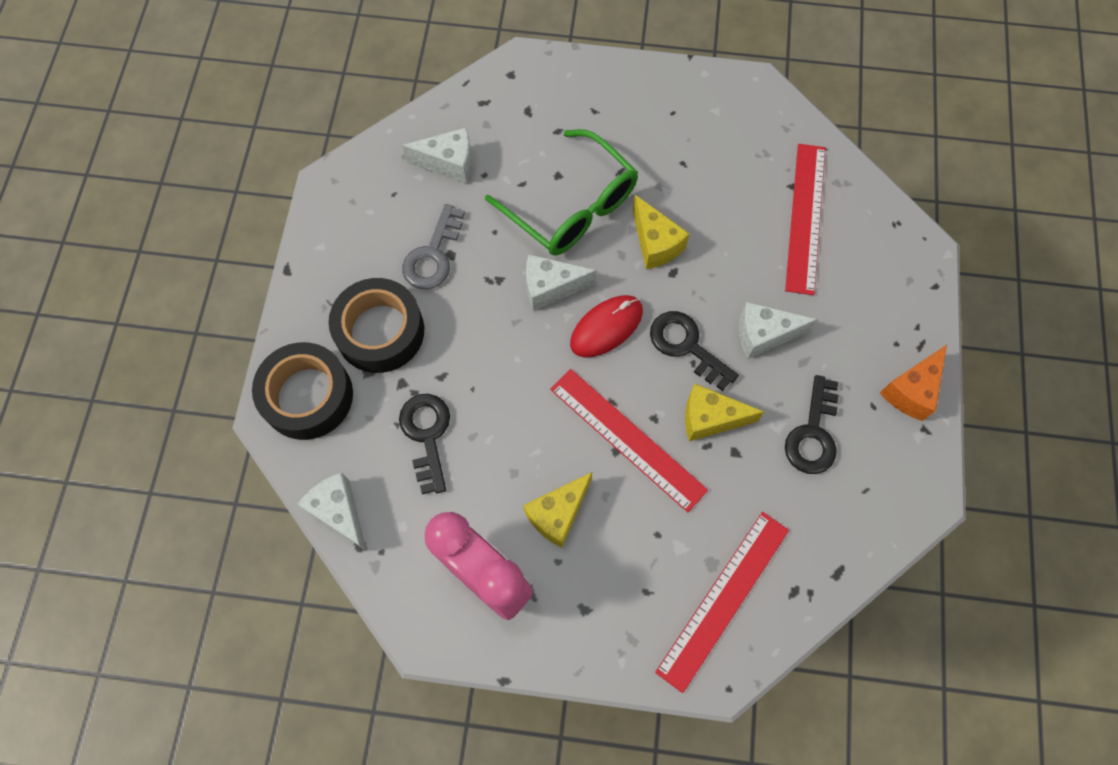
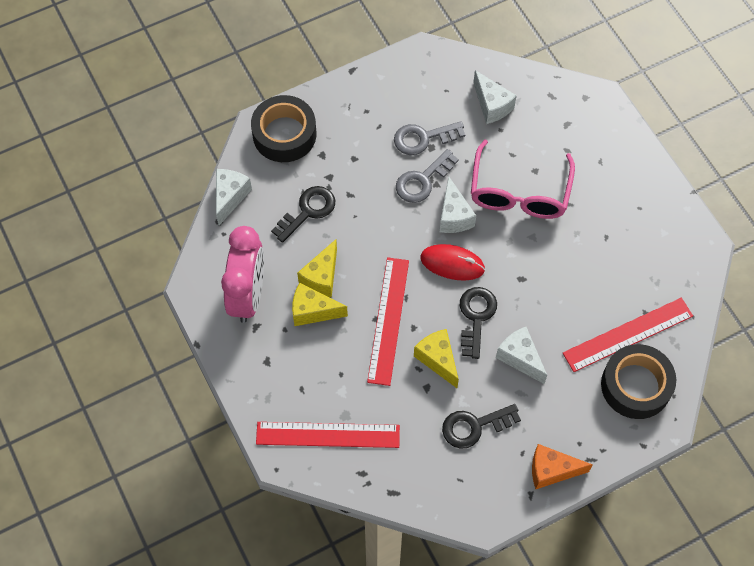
camera: 55 degrees right, 5 degrees down
(380, 331) = (352, 144): black tape -> black tape (636, 385)
(484, 290) = (422, 180): none -> grey key
(551, 288) = (454, 216): white cheese -> white cheese turned 150 degrees counterclockwise
(571, 206) = (519, 192): green glasses -> pink glasses
(655, 244) = (533, 256): yellow cheese -> yellow cheese (321, 277)

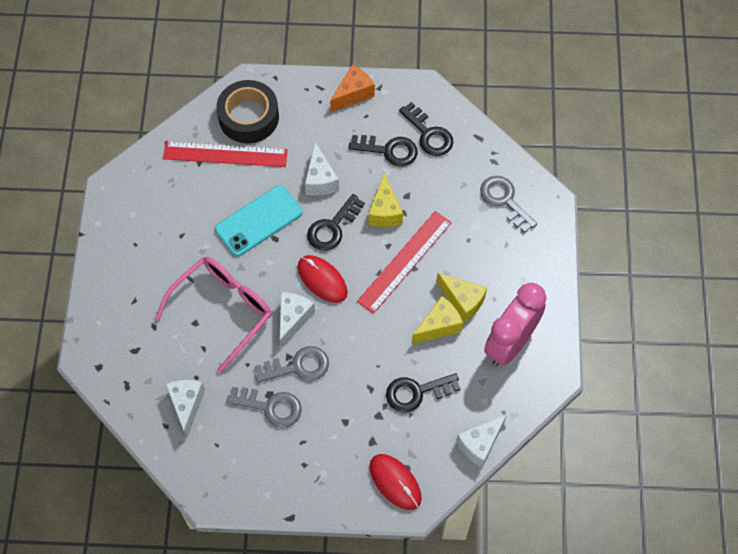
camera: 150 degrees left, 0 degrees up
(284, 134) = (395, 482): black tape -> red mouse
(328, 434) = (504, 200): red ruler -> grey key
(445, 467) = (429, 134): none -> black key
(547, 287) = (259, 221): none -> turquoise phone
(551, 470) = (353, 94): orange cheese -> orange cheese turned 75 degrees counterclockwise

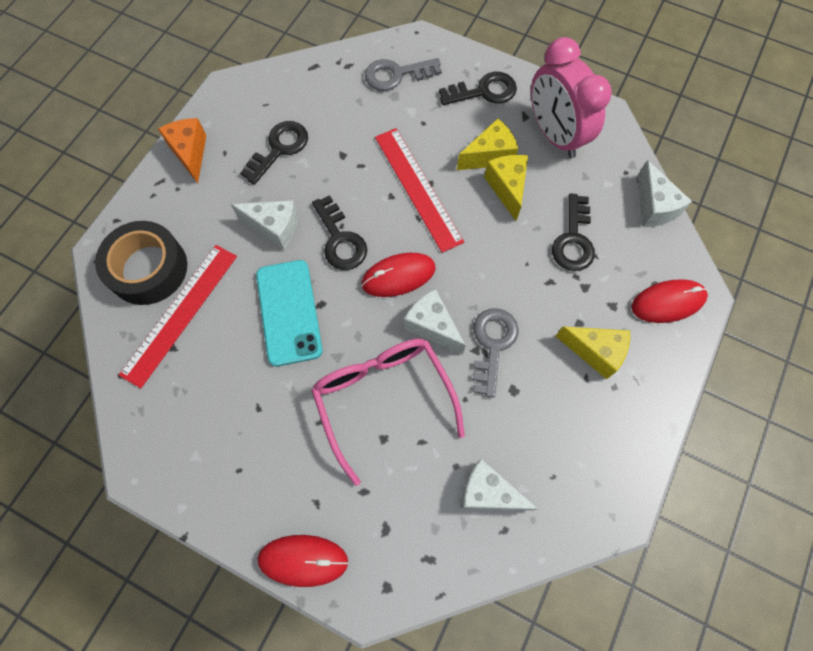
camera: 65 degrees left, 5 degrees up
(95, 309) = (303, 560): none -> red mouse
(270, 407) = (530, 395): grey key -> none
(385, 211) = (349, 182): yellow cheese -> yellow cheese (595, 352)
(429, 134) = (283, 106): black key -> black key (484, 91)

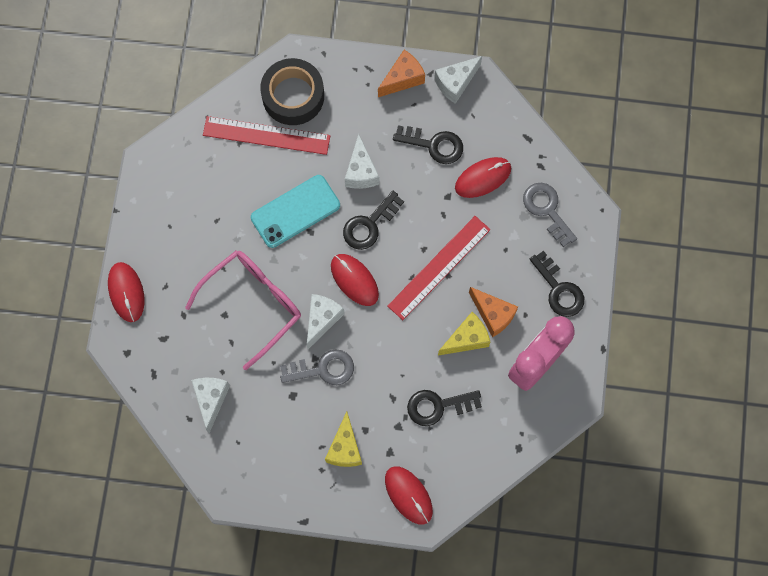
camera: 70 degrees right, 5 degrees up
(337, 117) = (483, 178): none -> red mouse
(489, 156) = (493, 314): yellow cheese -> orange cheese
(653, 207) = (495, 464): white cheese -> white cheese (455, 83)

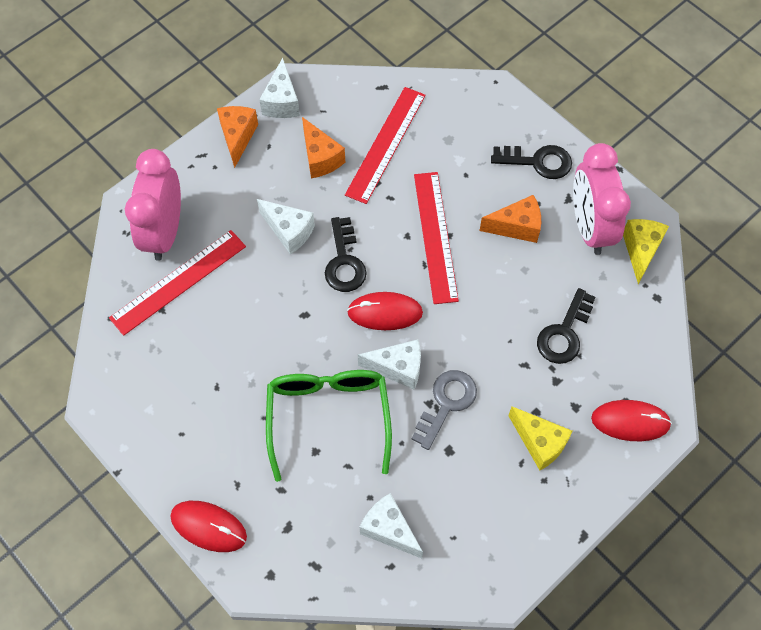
camera: 50 degrees left, 10 degrees down
(252, 304) = (328, 418): pink glasses -> green glasses
(293, 96) = (164, 232): black tape -> pink clock
(295, 211) = (274, 312): turquoise phone -> none
(322, 320) = (398, 368): white cheese -> white cheese turned 120 degrees clockwise
(434, 145) = (320, 158): black key -> orange cheese
(466, 339) = (521, 264): yellow cheese -> yellow cheese (641, 250)
(483, 178) = (386, 144): red mouse -> red ruler
(547, 210) = (459, 119): grey key -> none

